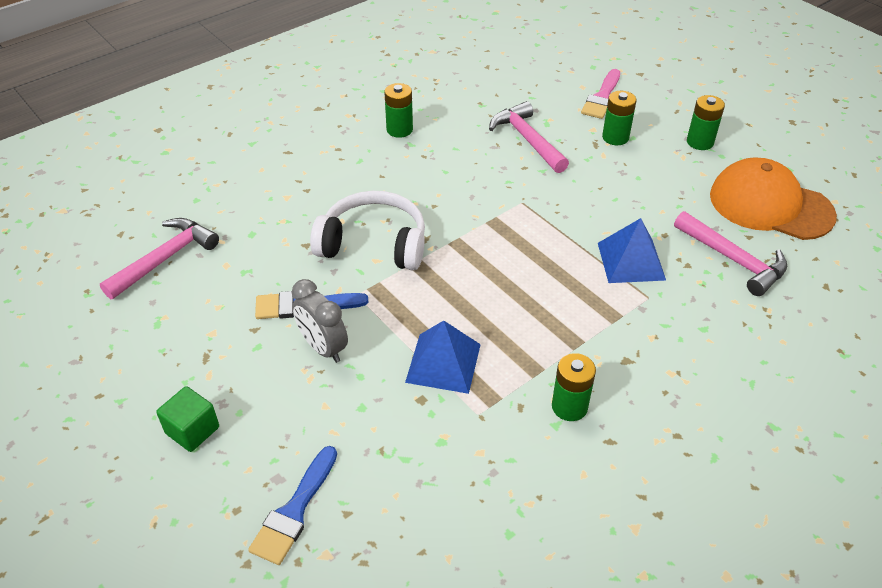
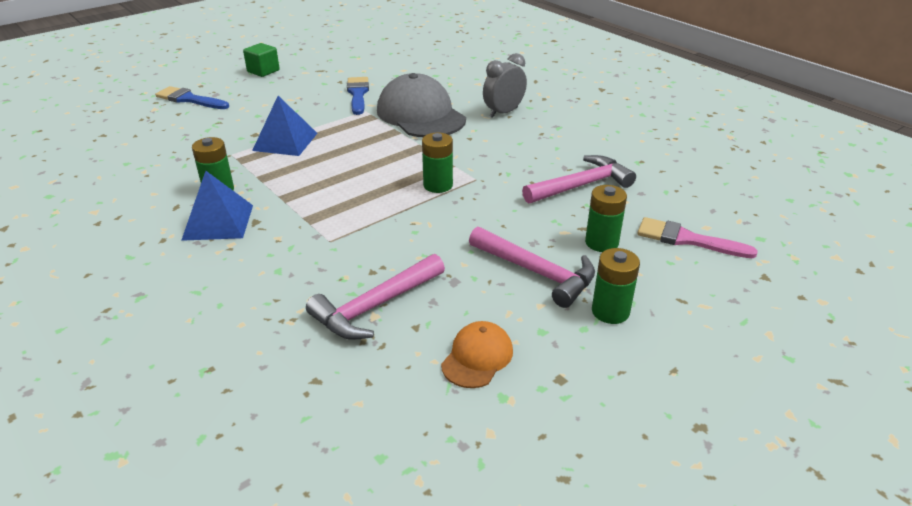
camera: 90 degrees right, 10 degrees down
(165, 259) = (411, 53): pink hammer -> pink hammer (536, 272)
(323, 348) = (315, 101): grey clock -> grey clock (503, 112)
(374, 244) = (420, 115): white headphones -> grey cap
(399, 130) = (579, 122): green battery -> green battery (438, 185)
(631, 261) = (383, 235): blue pyramid -> blue pyramid (218, 222)
(770, 205) = (477, 357): orange cap -> orange cap, size x0.50

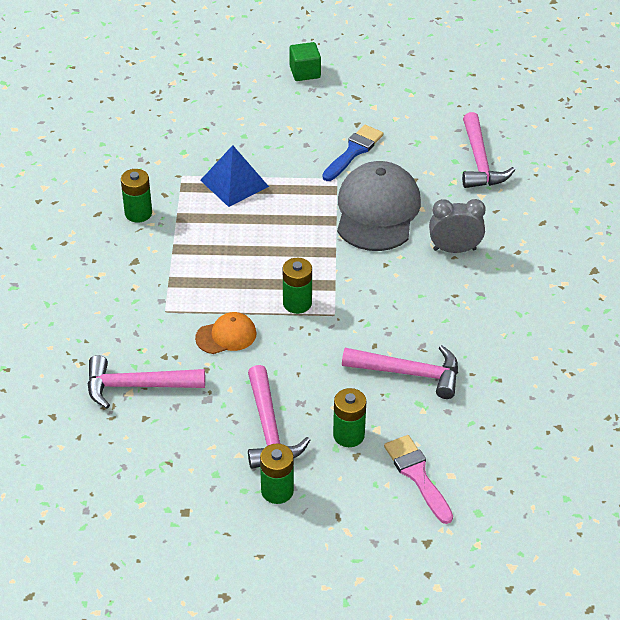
camera: 40 degrees right, 10 degrees up
(189, 99) = (209, 84): blue brush -> none
(218, 222) = (111, 247): blue pyramid -> none
(452, 70) = (479, 161): none -> pink hammer
(477, 357) = (155, 464): orange cap -> orange cap (226, 336)

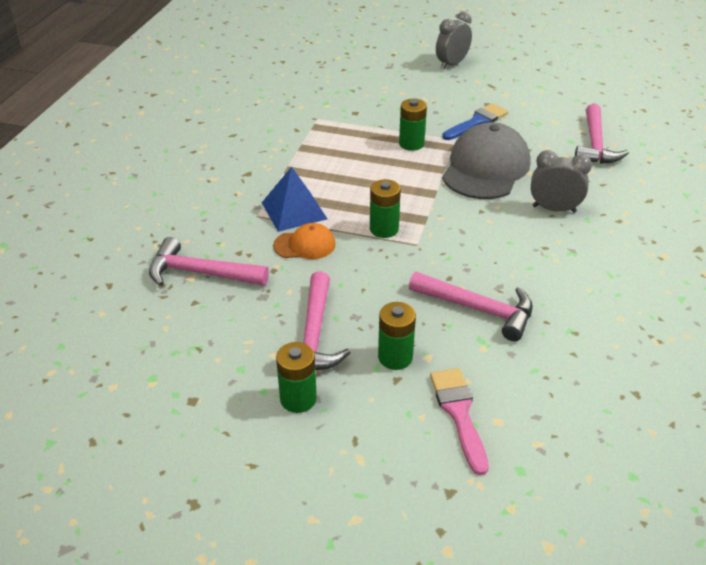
camera: 15 degrees right, 5 degrees down
(138, 213) = (267, 139): green battery -> green battery (411, 144)
(234, 183) = (361, 130): blue pyramid -> blue pyramid (294, 210)
(305, 72) = (451, 64): green cube -> grey clock

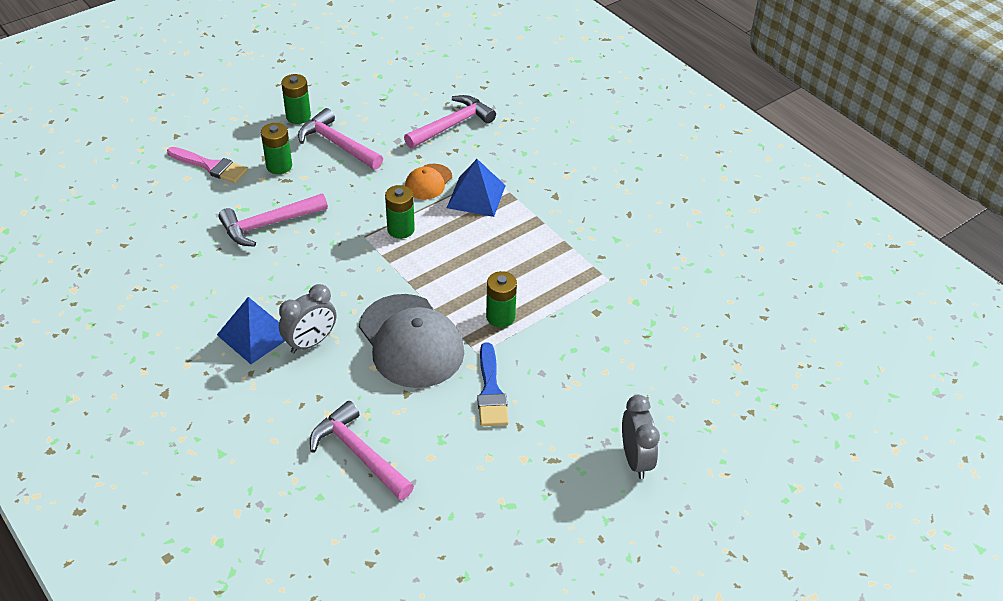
camera: 125 degrees right, 5 degrees up
(589, 239) = (255, 334): none -> blue pyramid

